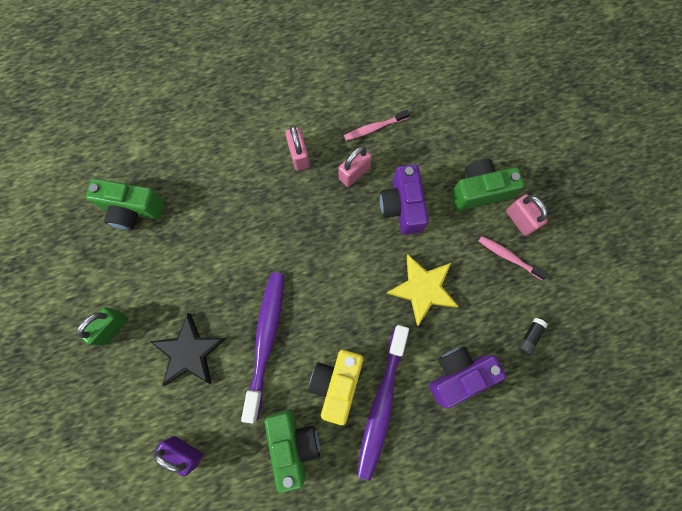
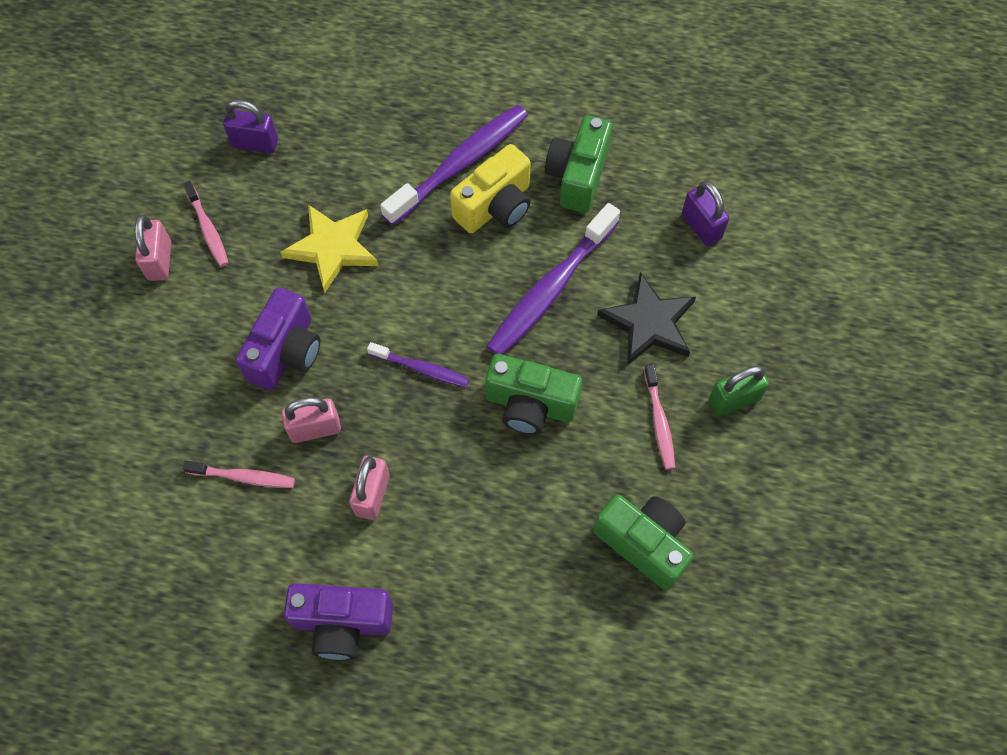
camera: 150 degrees left, 10 degrees down
(154, 287) = (659, 422): none -> pink toothbrush
(316, 241) = (421, 369): none -> purple toothbrush
(458, 374) = (359, 149): purple camera -> purple camera (342, 623)
(479, 191) = (178, 319): green camera -> green camera (530, 405)
(529, 336) = (255, 143): black glue stick -> purple padlock

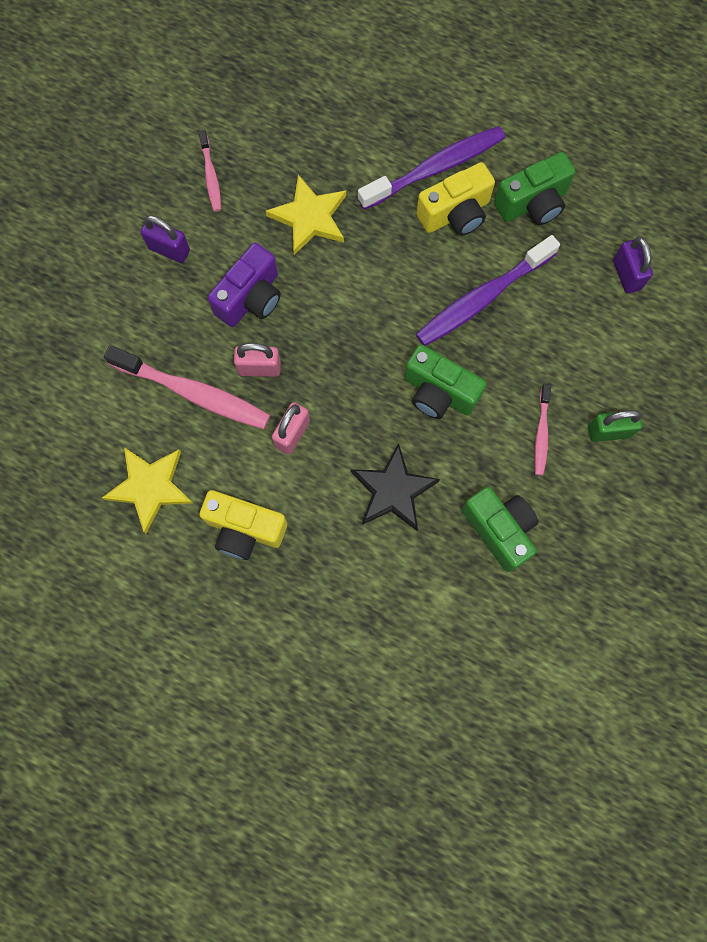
camera: 15 degrees right, 10 degrees up
(160, 261) = (166, 194): pink padlock -> none
(215, 602) = (150, 487): none -> yellow star
(244, 477) = (194, 393): pink toothbrush -> pink toothbrush, size x1.90
(255, 143) = (266, 108): purple padlock -> purple padlock (169, 249)
(342, 623) = (244, 529): purple camera -> yellow camera
(421, 369) = (357, 339): purple toothbrush -> none
(577, 176) = (533, 203): green camera -> green camera turned 150 degrees counterclockwise
(649, 323) = (557, 348): black star -> black star (393, 490)

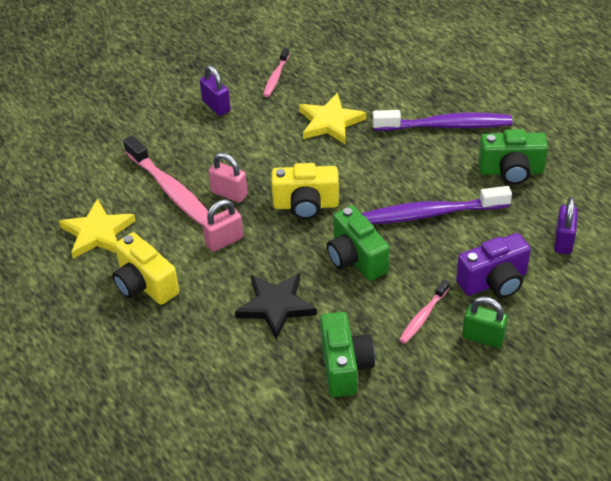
camera: 30 degrees right, 30 degrees down
(251, 298) = (253, 152): purple camera -> purple camera (494, 282)
(455, 214) = (444, 157): yellow camera -> yellow camera (306, 205)

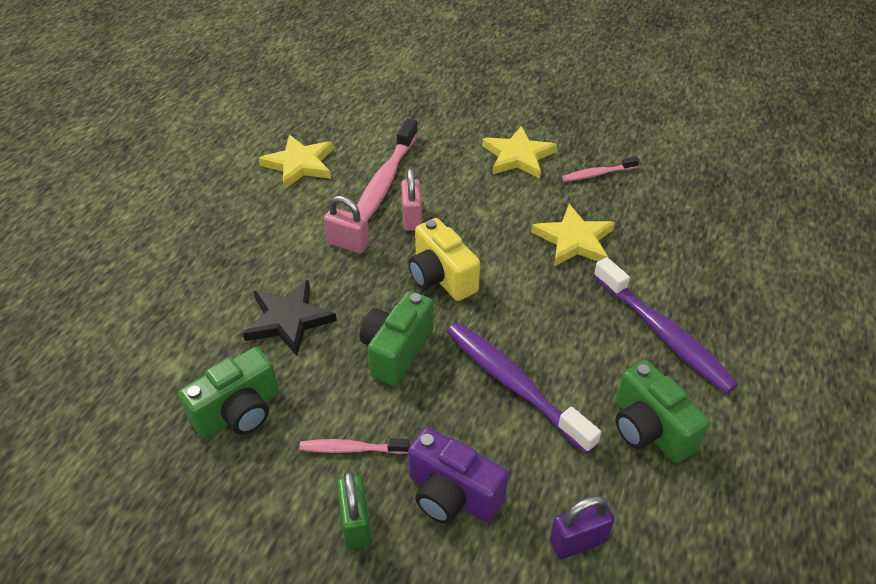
camera: 55 degrees right, 0 degrees up
(145, 285) = (258, 221): yellow camera -> none
(216, 106) = (518, 156): purple padlock -> yellow star

